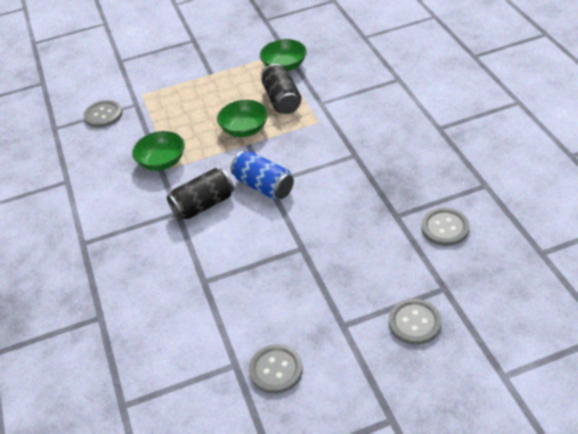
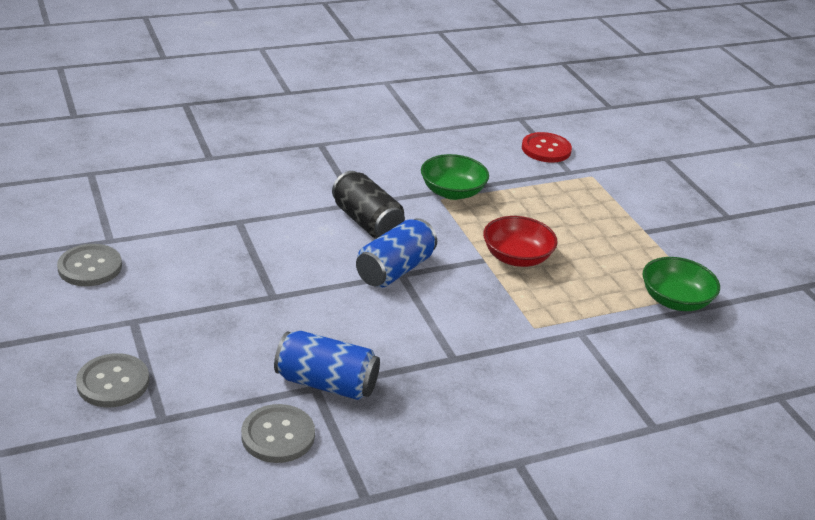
camera: 80 degrees right, 10 degrees down
(103, 115) = (546, 149): grey button -> red button
(244, 129) = (516, 257): green bowl -> red bowl
(282, 100) = (586, 294): black can -> none
(391, 210) = (326, 383): none -> blue can

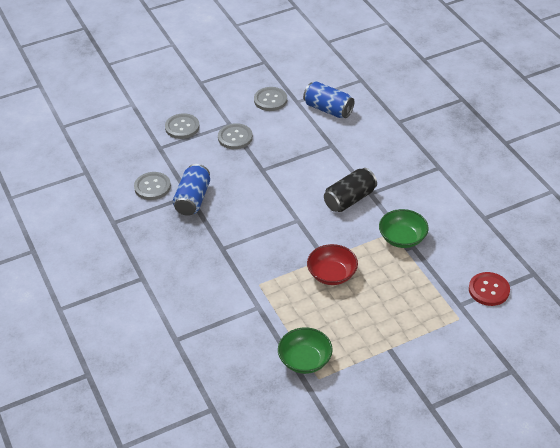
camera: 90 degrees right, 10 degrees up
(175, 318) = (235, 137): none -> grey button
(395, 270) = (301, 217): blue can -> blue can (328, 109)

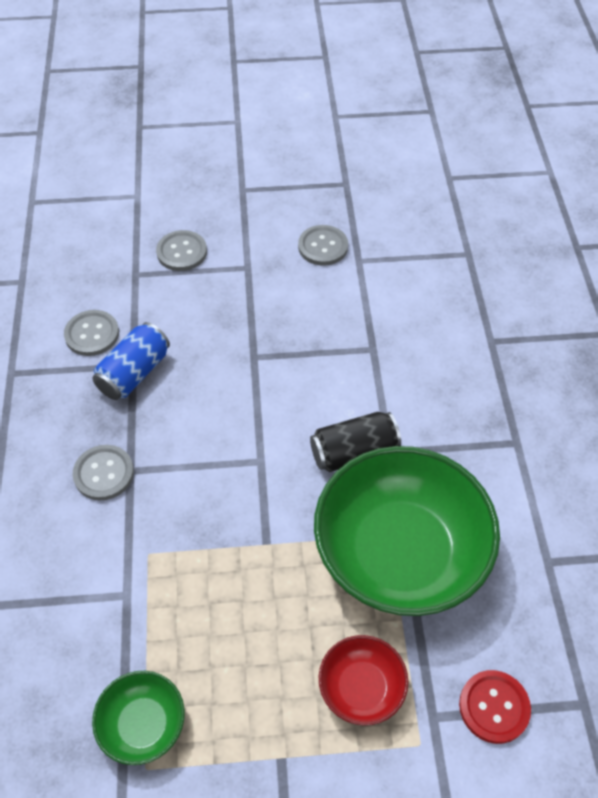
camera: 20 degrees right, 10 degrees up
(235, 137) = (243, 291): grey button -> grey button (104, 473)
(328, 109) = (396, 287): blue can -> none
(332, 274) = (262, 578): red bowl -> red bowl (361, 687)
(402, 238) = (400, 552): green bowl -> green bowl, size x2.19

